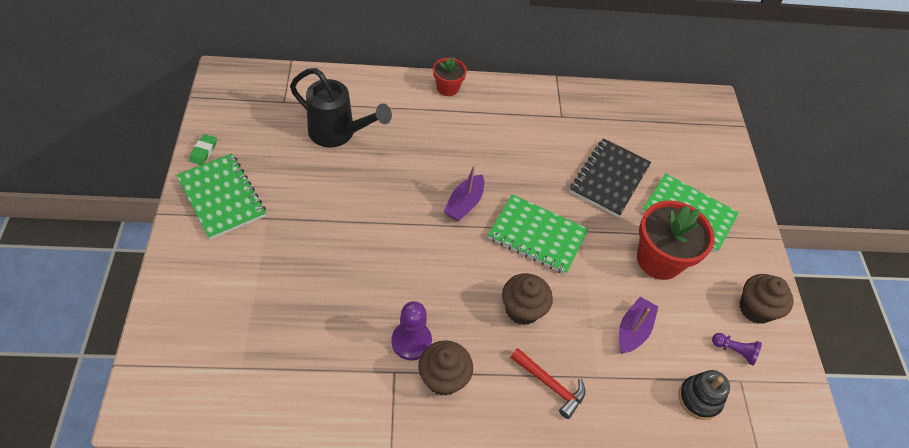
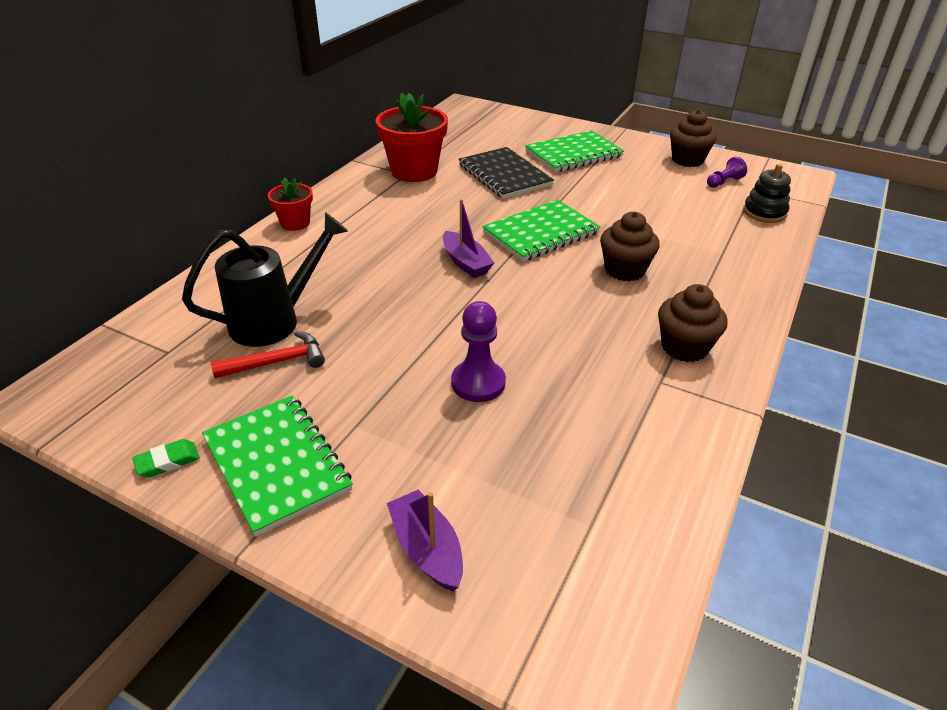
camera: 55 degrees left, 15 degrees down
(203, 151) = (168, 461): green eraser -> green eraser turned 75 degrees counterclockwise
(221, 197) = (276, 464): green notebook -> green notebook turned 60 degrees clockwise
(411, 341) = (625, 356): purple pawn -> purple pawn (478, 383)
(550, 385) = (720, 282): red hammer -> red hammer (277, 362)
(633, 330) = (680, 219): purple boat -> purple boat (427, 549)
(659, 259) = (612, 182): red flower pot -> red flower pot (414, 171)

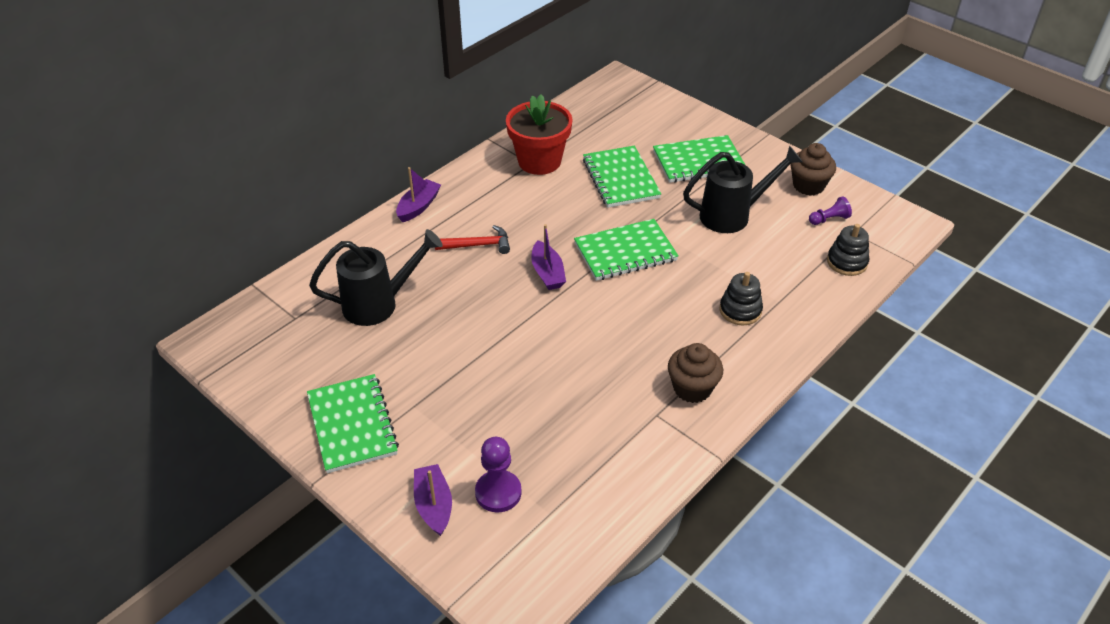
camera: 15 degrees right, 5 degrees up
(168, 461) = (281, 408): green eraser -> none
(277, 362) = (372, 342): red hammer -> red hammer (478, 245)
(295, 223) = (418, 206): red flower pot -> purple boat
(478, 383) = (514, 388): purple pawn -> purple pawn (498, 492)
(504, 175) = (621, 179): black notebook -> green notebook
(624, 270) = (681, 304): brown cupcake -> none
(632, 190) = (733, 215): none -> black watering can
(689, 266) = (740, 310): none -> black stacking toy

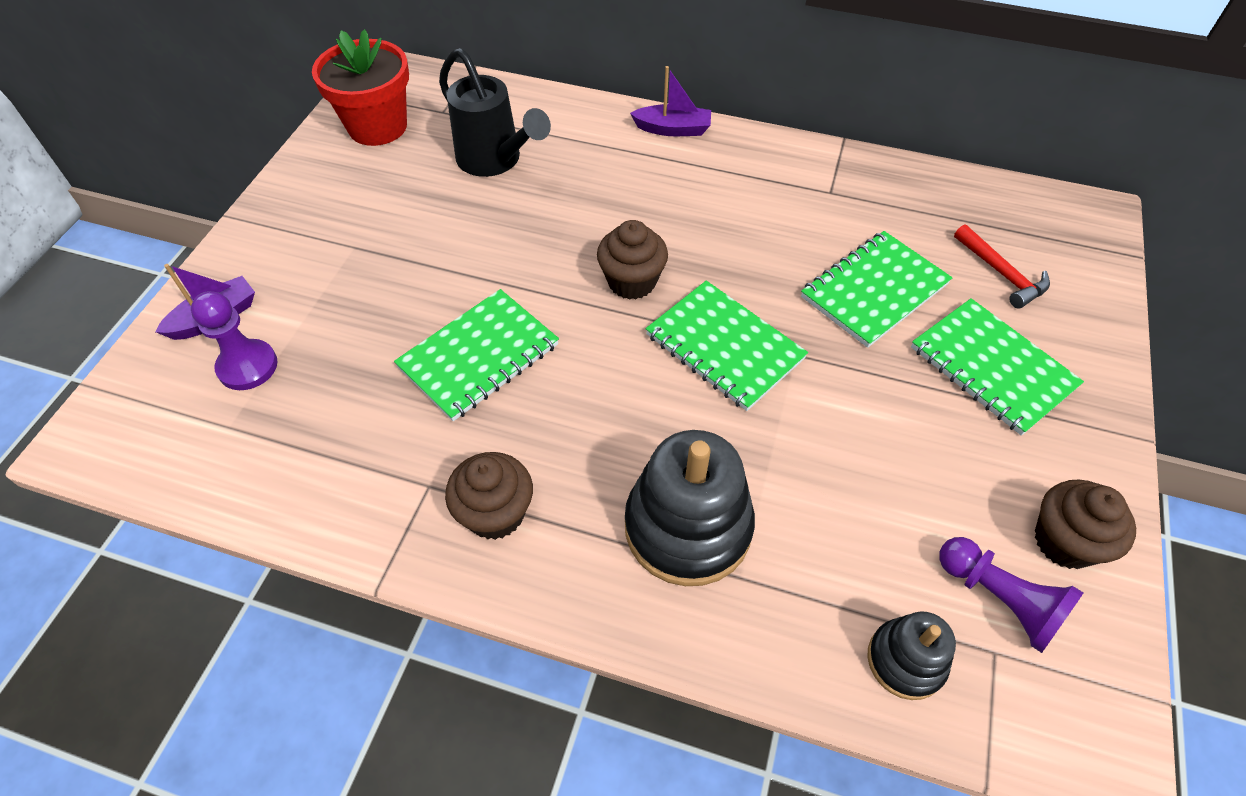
camera: 65 degrees right, 10 degrees up
(352, 425) = (309, 211): green notebook -> green notebook (478, 356)
(478, 245) = (640, 201): red hammer -> red hammer (1001, 273)
(539, 161) = (840, 198): red flower pot -> red flower pot (377, 126)
(547, 273) = (632, 281): purple boat -> brown cupcake
(733, 215) = (900, 452): black watering can -> none
(740, 310) = (688, 527): black stacking toy -> black stacking toy, size x1.81
(829, 219) = (1000, 600): purple pawn -> purple pawn, size x1.61

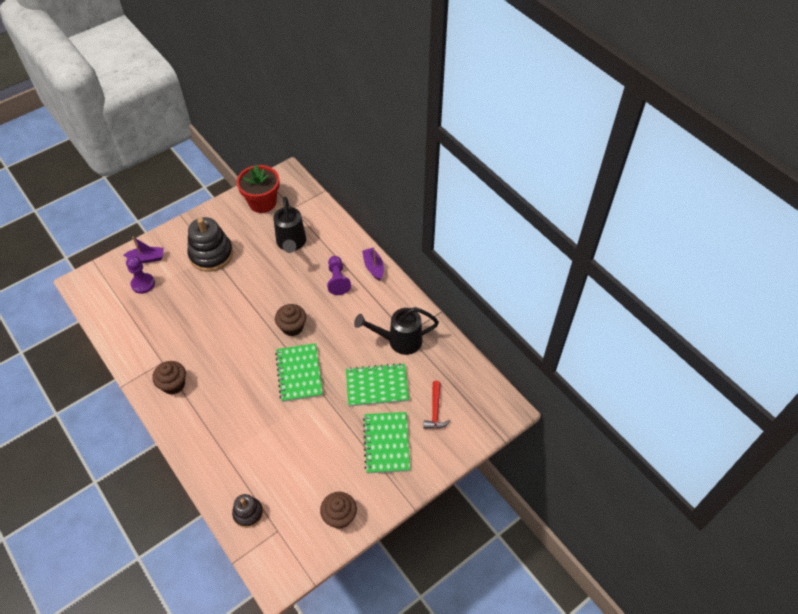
camera: 35 degrees right, 0 degrees up
(478, 356) = (215, 325): green notebook -> none
(673, 129) = (373, 267): purple boat -> purple boat turned 150 degrees counterclockwise
(688, 527) = (225, 428): black stacking toy -> black stacking toy (211, 254)
(830, 208) = (399, 341): none -> black watering can
(1000, 600) = (297, 518): purple pawn -> purple pawn (337, 280)

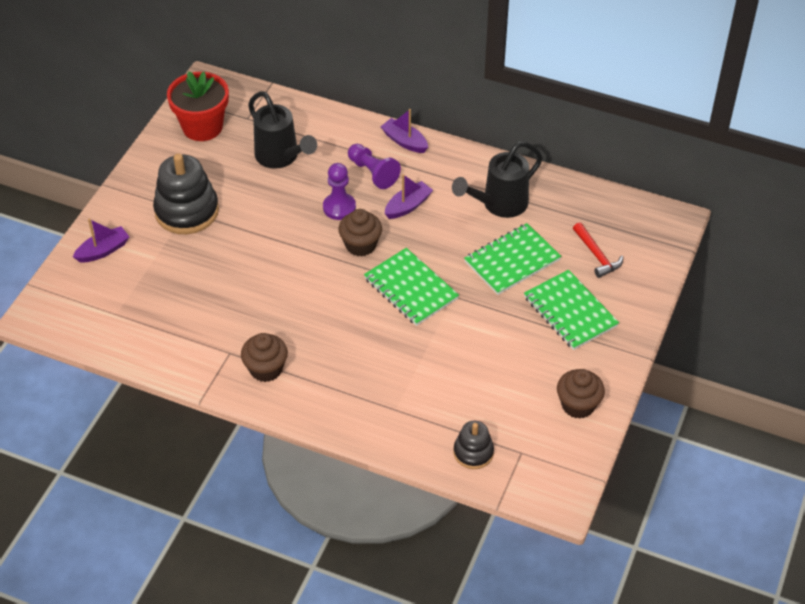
camera: 30 degrees left, 5 degrees down
(143, 284) = (125, 281): purple pawn -> purple pawn (339, 207)
(341, 314) = (408, 206): none -> purple boat

